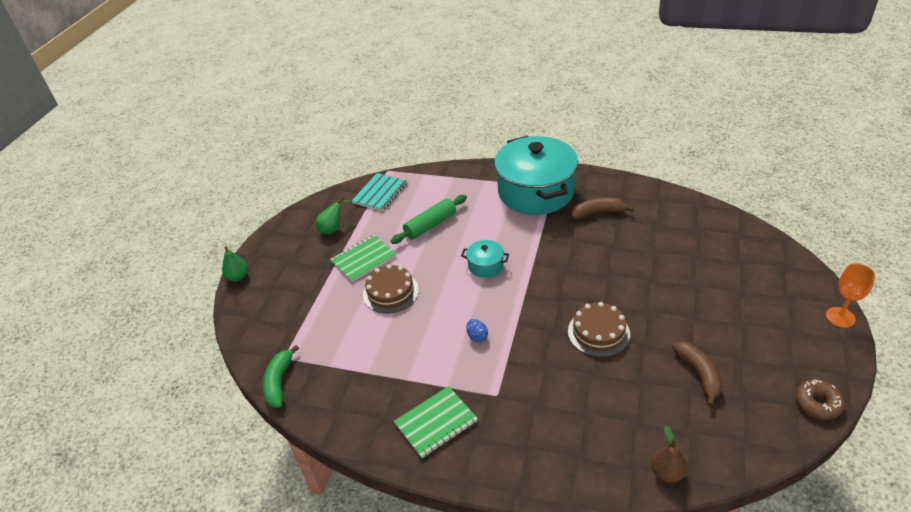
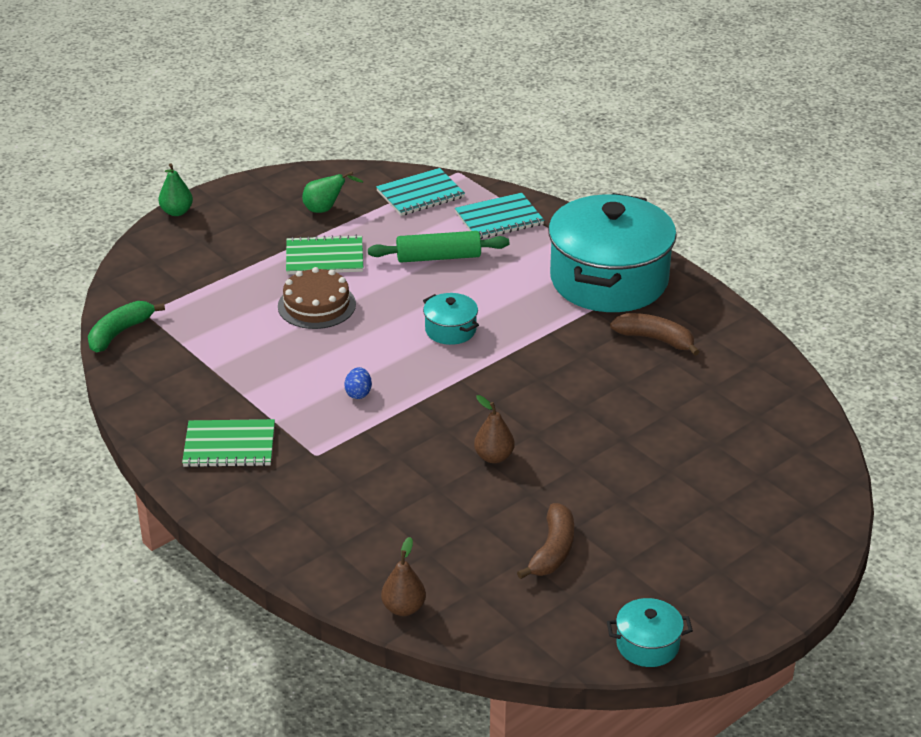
camera: 30 degrees right, 5 degrees down
(439, 186) = (499, 219): none -> turquoise notebook
(598, 332) = (494, 457): brown cake -> brown pear
(817, 404) = (647, 645): brown donut -> turquoise pot
(840, 317) = (800, 590): orange goblet -> none

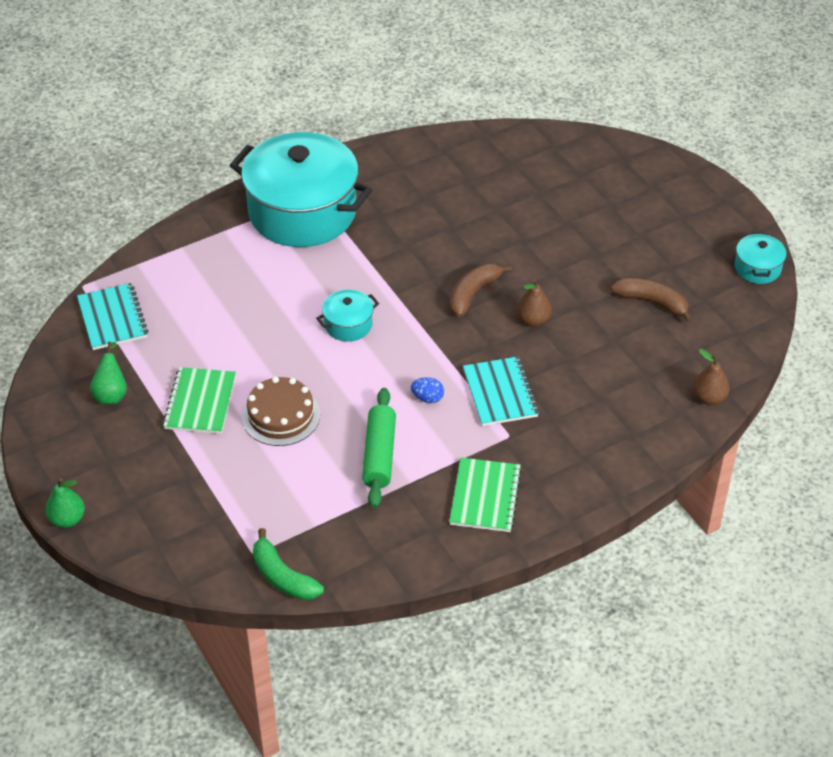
camera: 80 degrees left, 10 degrees up
(438, 257) = (229, 318): green rolling pin -> green rolling pin (379, 455)
(499, 219) = (178, 268): turquoise notebook -> turquoise notebook (500, 393)
(655, 339) = (397, 199): brown banana -> brown banana (473, 294)

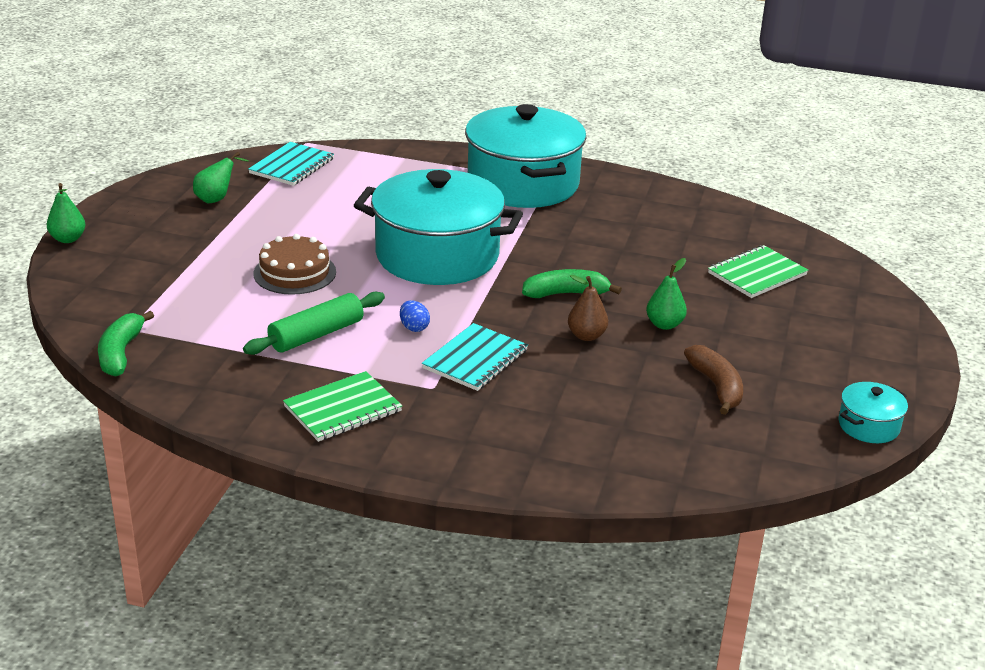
camera: 45 degrees right, 15 degrees down
(200, 402) = (259, 235): green notebook -> green notebook (757, 274)
(348, 325) = (437, 256): turquoise pot -> turquoise pot, size x2.39
(473, 294) = (566, 293): brown banana -> green banana
(561, 275) = (664, 324): none -> green pear
(708, 398) = (653, 477): brown pear -> none

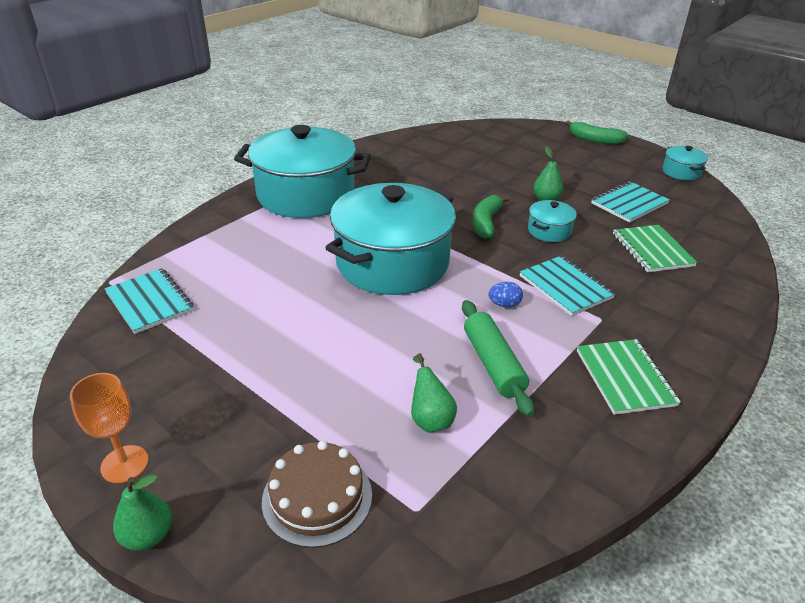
camera: 65 degrees left, 5 degrees up
(120, 213) = (124, 464): none -> orange goblet
(121, 353) = (469, 531): green banana -> green banana (594, 140)
(217, 199) = (168, 371): green pear -> green pear (430, 418)
(294, 273) = (369, 351): brown cake -> brown cake (317, 497)
(586, 336) = (549, 231): brown pear -> turquoise pot
(716, 387) = (629, 203): brown banana -> turquoise notebook
(757, 274) = (497, 152): green notebook -> green notebook (652, 250)

